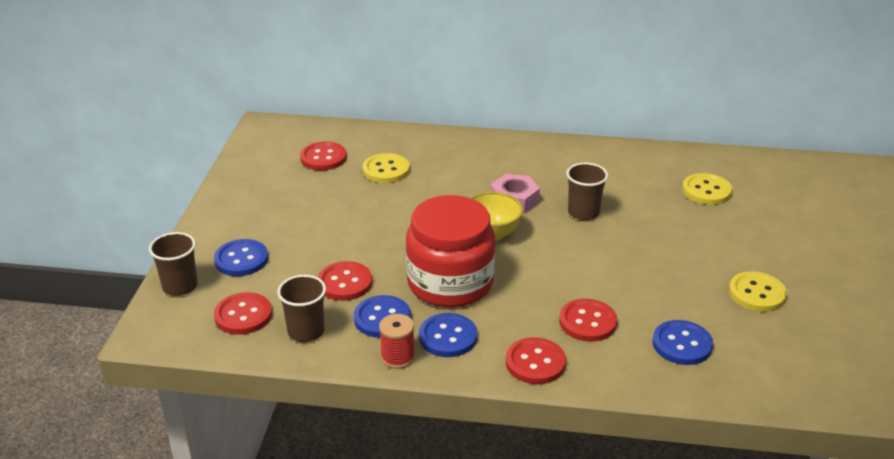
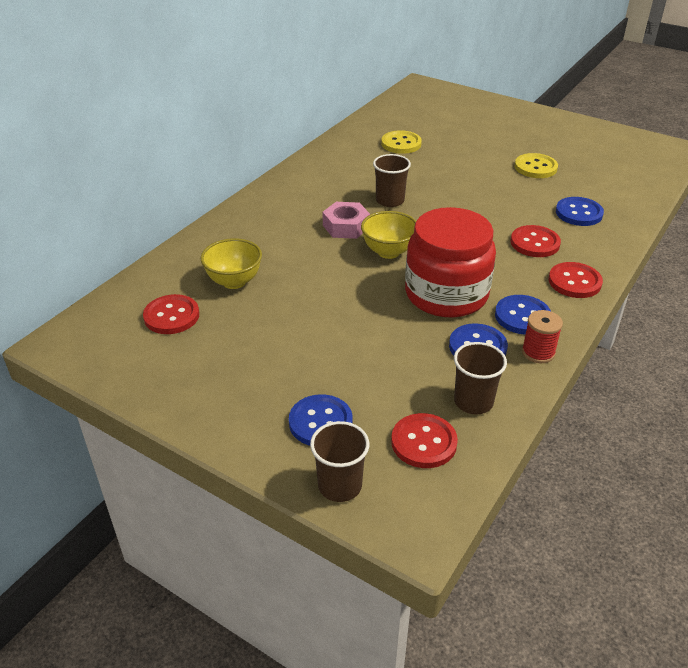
camera: 65 degrees left, 5 degrees up
(345, 283) = (409, 356): red button -> none
(386, 170) = (234, 281): yellow button -> yellow bowl

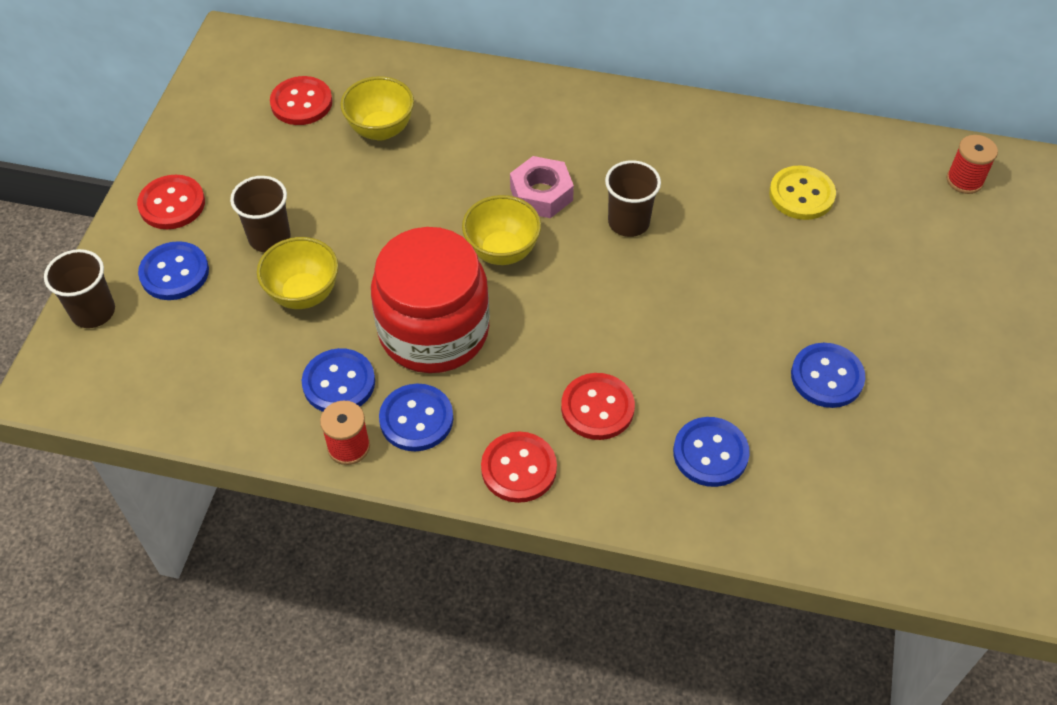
camera: 70 degrees right, 15 degrees up
(382, 350) = (304, 294): none -> yellow bowl
(418, 101) = (964, 180): none -> red spool
(424, 442) = (166, 365): red button -> red button (172, 204)
(473, 401) = (241, 396): brown cup -> brown cup (269, 237)
(535, 167) = (827, 377): yellow button -> blue button

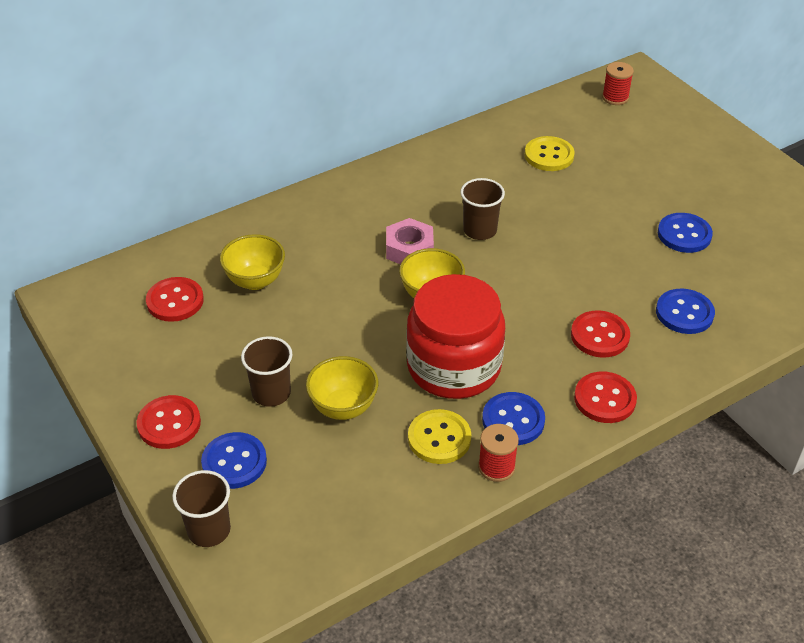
camera: 45 degrees left, 10 degrees down
(339, 383) = (439, 438): blue button -> yellow button

